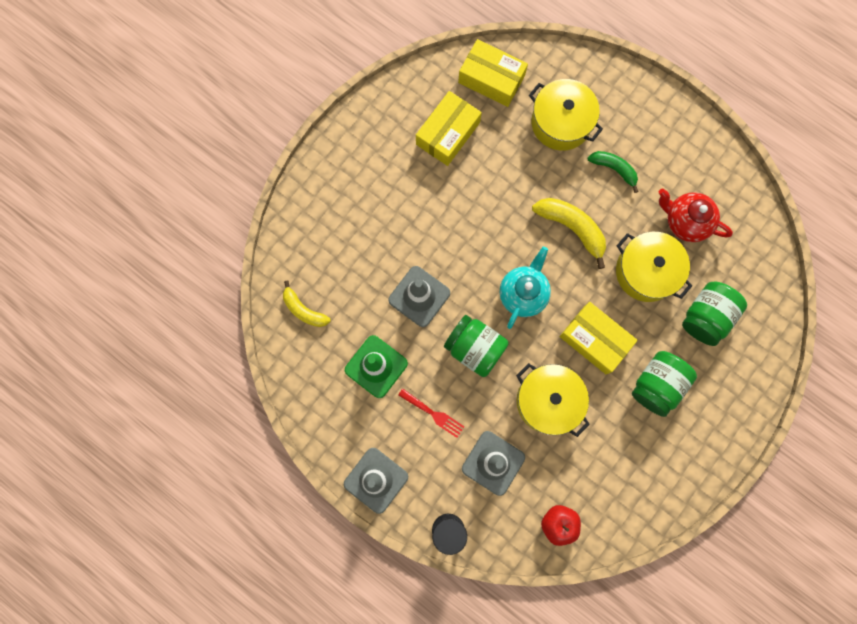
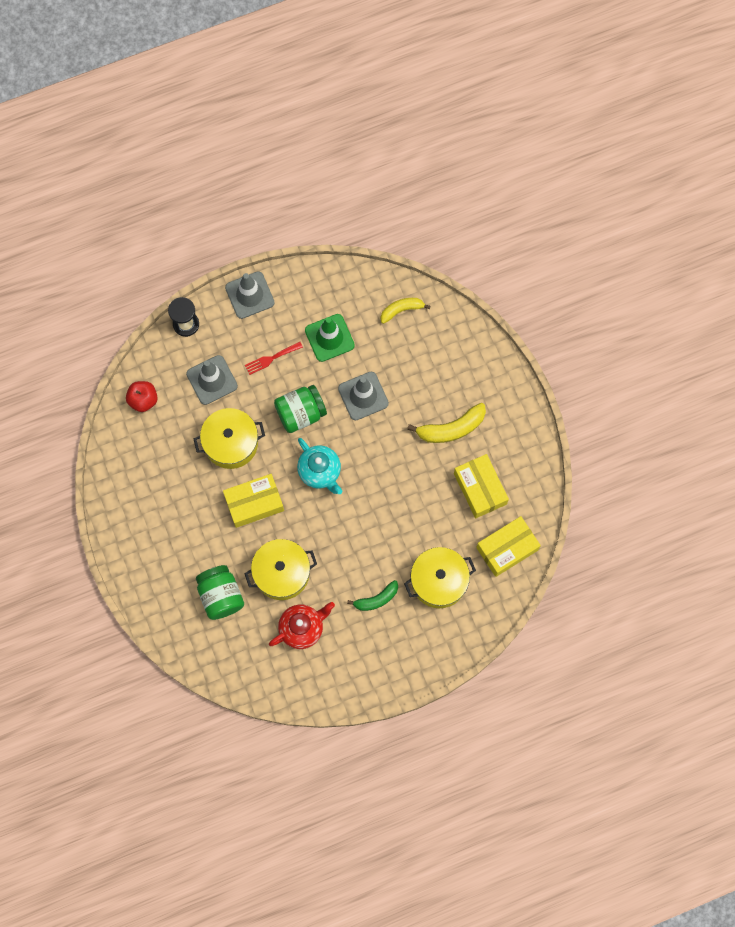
camera: 120 degrees right, 5 degrees down
(572, 228) = (348, 538): yellow banana -> yellow banana (451, 428)
(657, 385) = (194, 528): green jar -> none

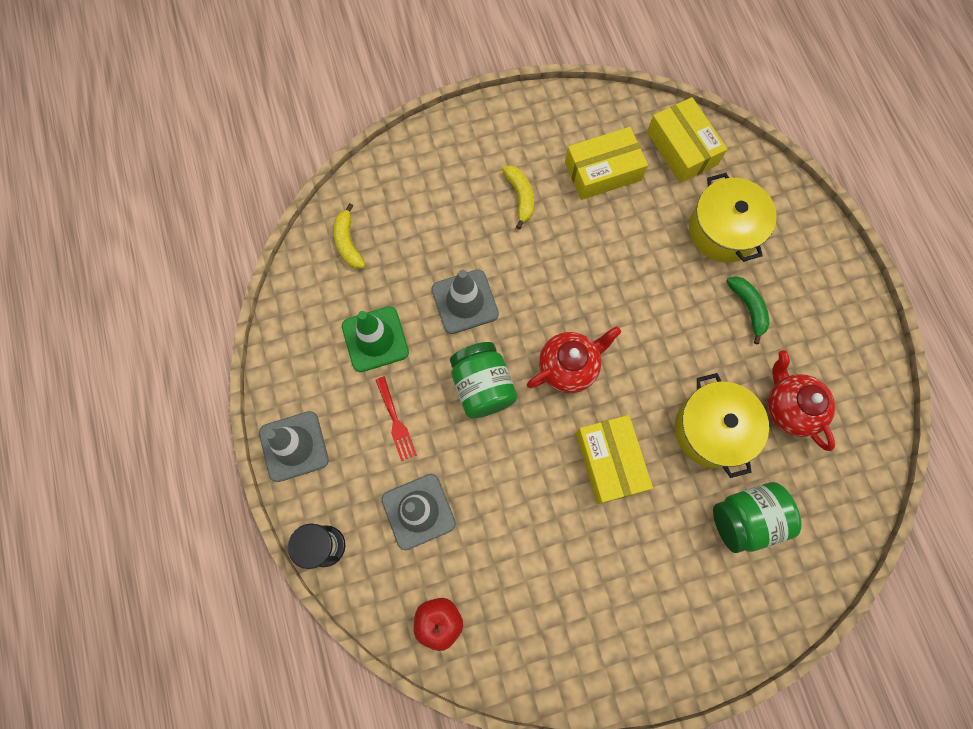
camera: 85 degrees left, 0 degrees up
(231, 443) = (518, 489): yellow pot -> none
(320, 472) = (569, 367): turquoise teapot -> red teapot
(451, 428) = (520, 197): yellow banana -> yellow banana, size x0.65

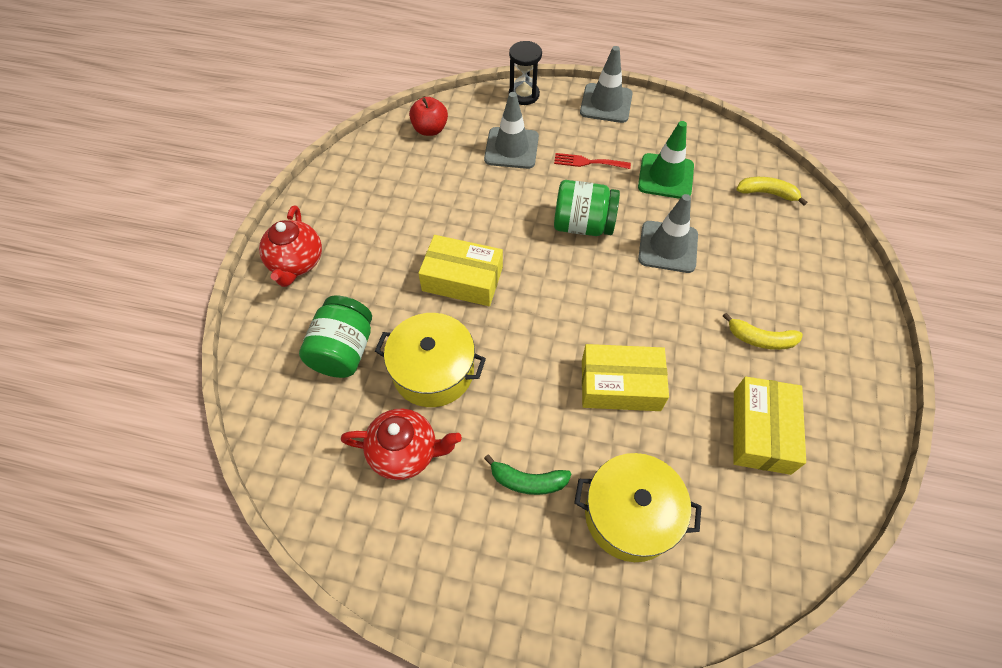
camera: 120 degrees right, 15 degrees down
(569, 367) = (562, 292): red teapot -> red teapot (296, 263)
(682, 148) = (760, 536): yellow box -> yellow box (620, 385)

